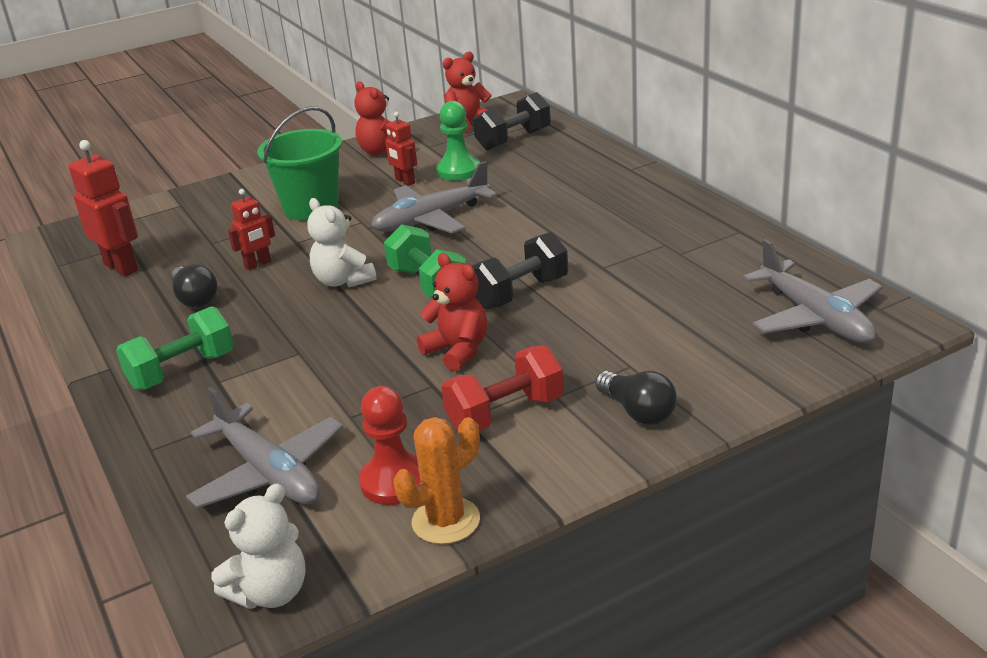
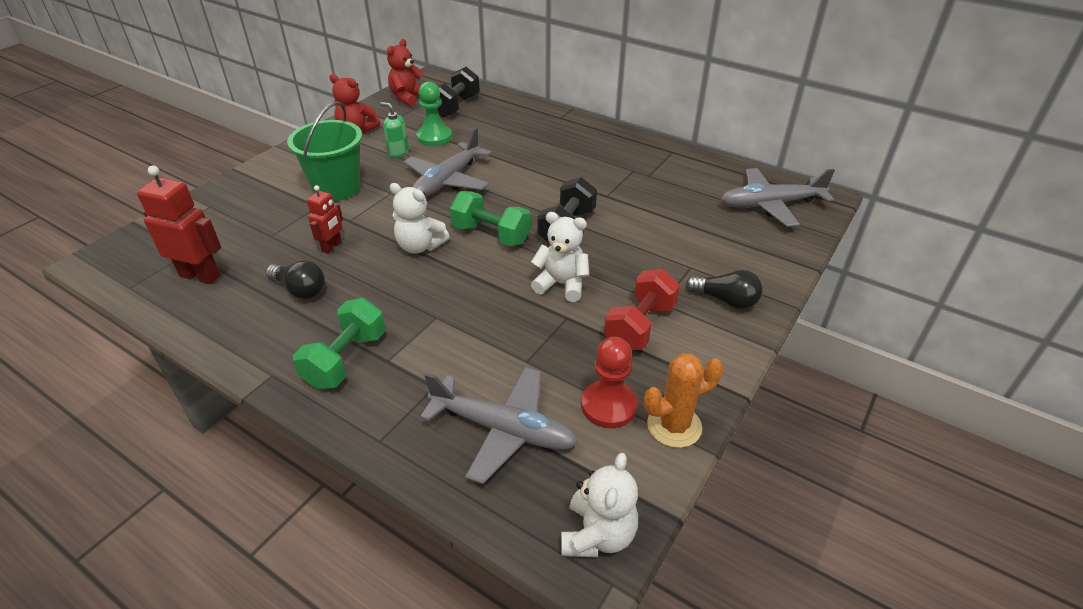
camera: 30 degrees left, 10 degrees up
(405, 181) = (398, 152): red robot -> green soap dispenser
(446, 521) = (674, 426): orange cactus -> orange cactus turned 45 degrees clockwise
(457, 351) = (561, 284): red teddy bear -> white teddy bear
(815, 317) = (771, 205): grey plane -> grey plane turned 135 degrees clockwise

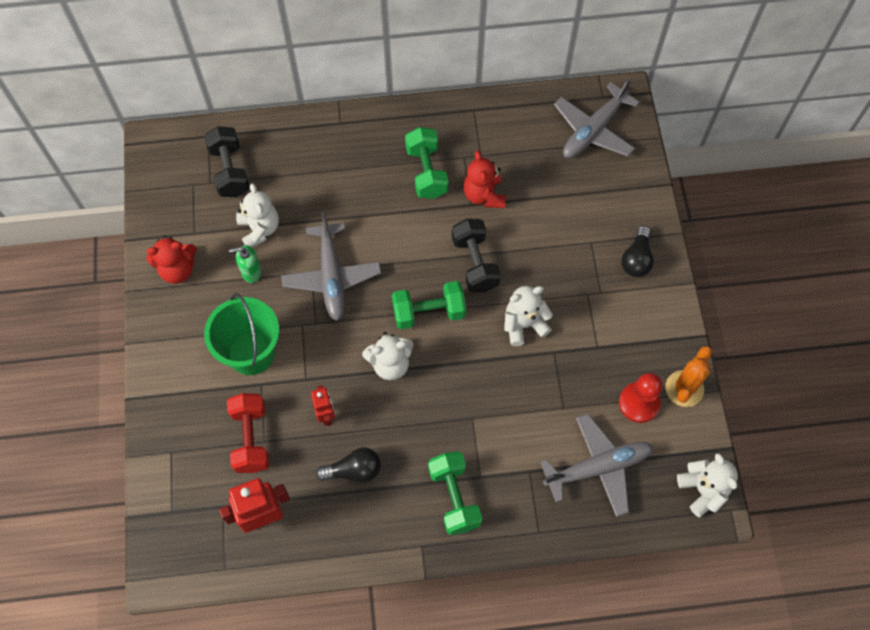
camera: 40 degrees left, 25 degrees up
(408, 97) = (169, 188): red teddy bear -> red teddy bear (484, 195)
(434, 137) = (259, 229): green pawn -> white teddy bear
(593, 164) = (426, 172): none -> green dumbbell
(639, 326) = (604, 324): red dumbbell -> red dumbbell (251, 438)
(726, 300) = (636, 259): black light bulb -> black light bulb turned 120 degrees clockwise

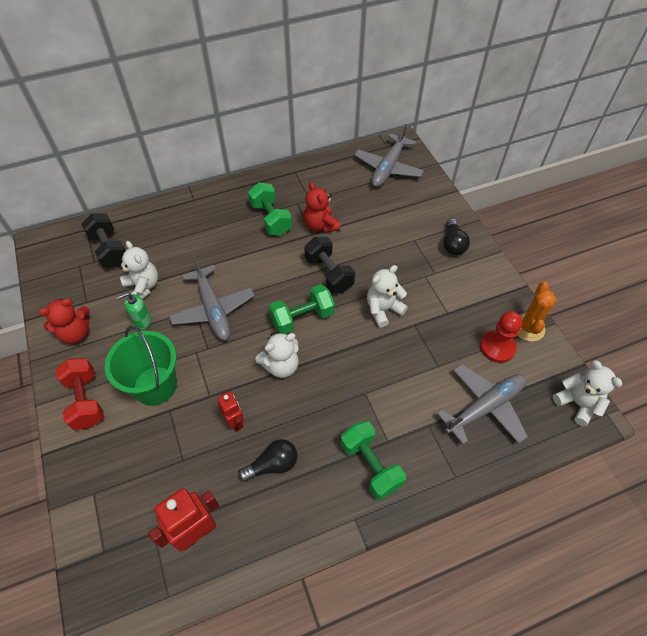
camera: 15 degrees left, 10 degrees down
(251, 438) = (169, 461): red dumbbell -> red dumbbell (85, 400)

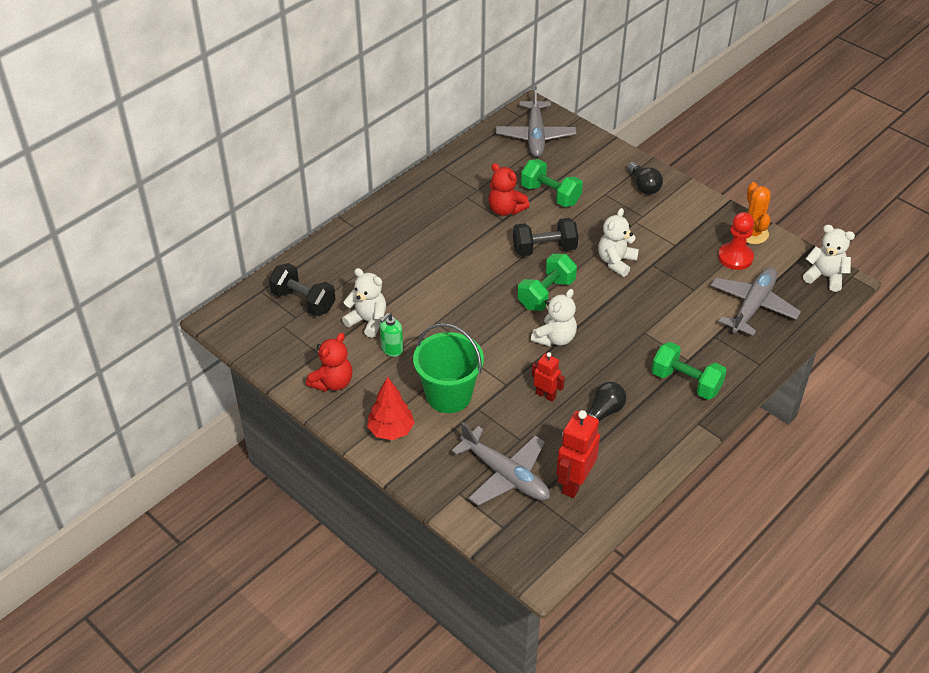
camera: 25 degrees left, 10 degrees down
(85, 400) = (391, 430): red dumbbell -> red tree
(213, 309) = (454, 316): grey plane -> grey plane (505, 475)
(271, 219) = (451, 219): green dumbbell -> green dumbbell (550, 195)
(329, 274) = (544, 249): black dumbbell -> black dumbbell turned 45 degrees counterclockwise

